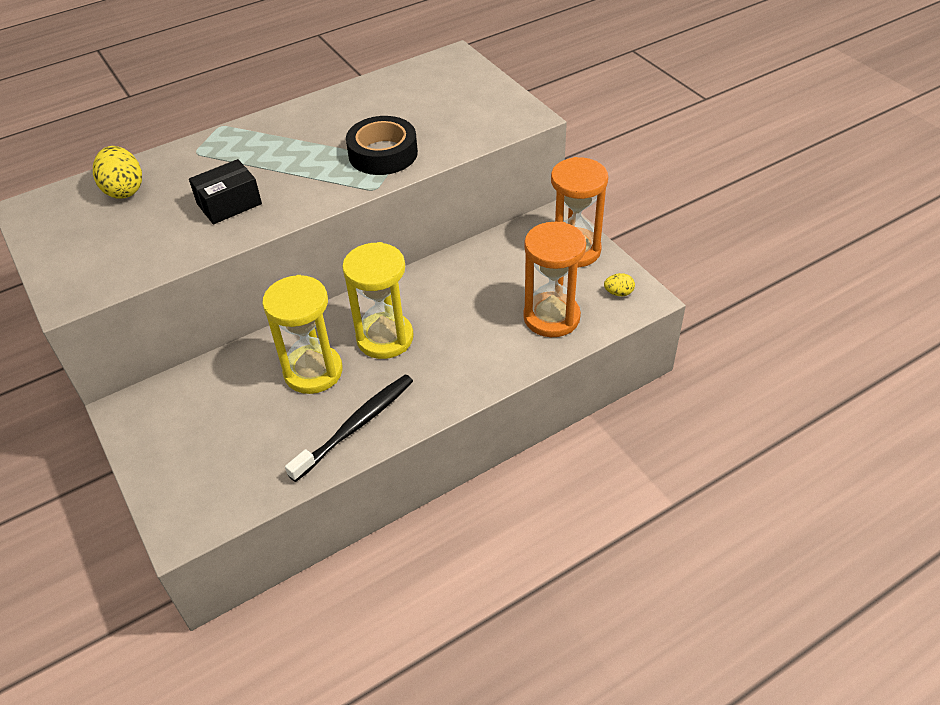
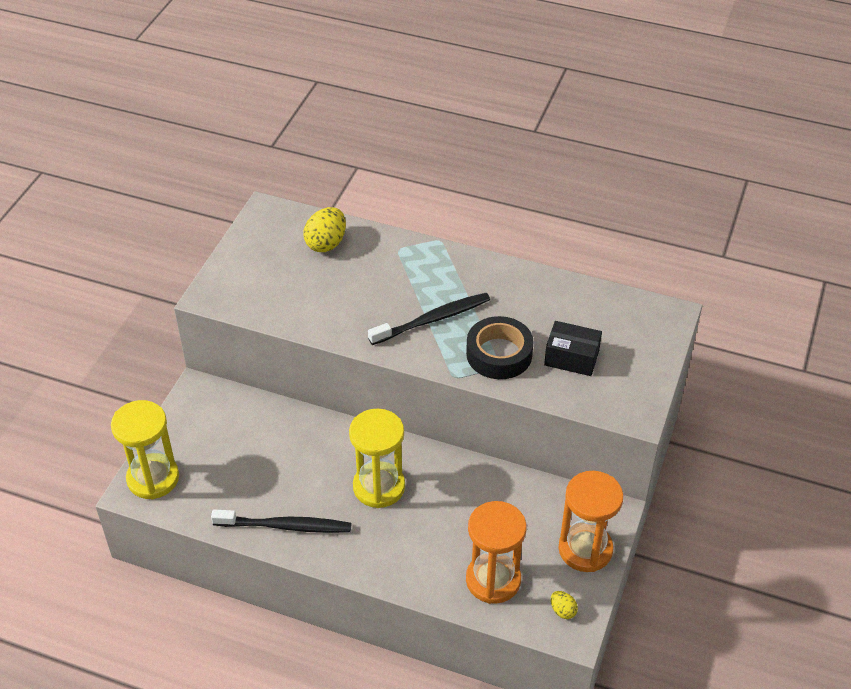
camera: 50 degrees right, 0 degrees up
(229, 204) = (363, 308): black box -> black box (571, 358)
(299, 171) = (433, 320): none -> black toothbrush
(313, 371) = (312, 467): yellow hourglass -> yellow hourglass (153, 478)

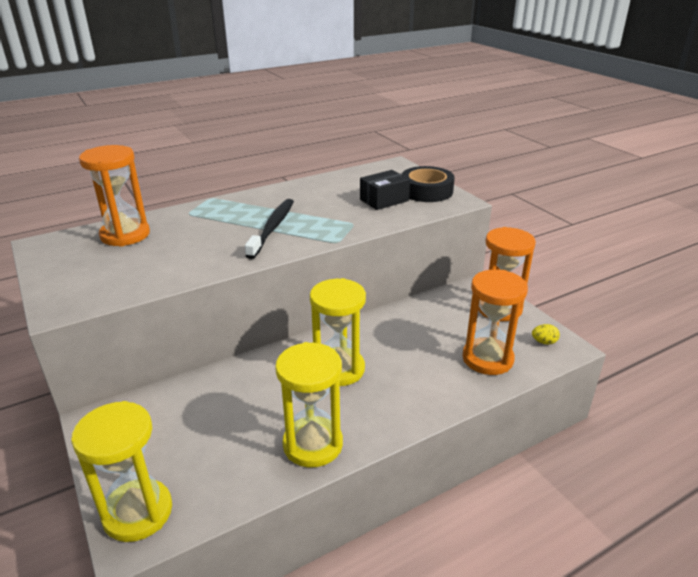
camera: 50 degrees left, 15 degrees down
(285, 526) = (313, 444): black toothbrush -> yellow hourglass
(326, 243) = (125, 235): yellow egg -> orange hourglass
(499, 354) = (343, 219): black tape -> black tape (426, 191)

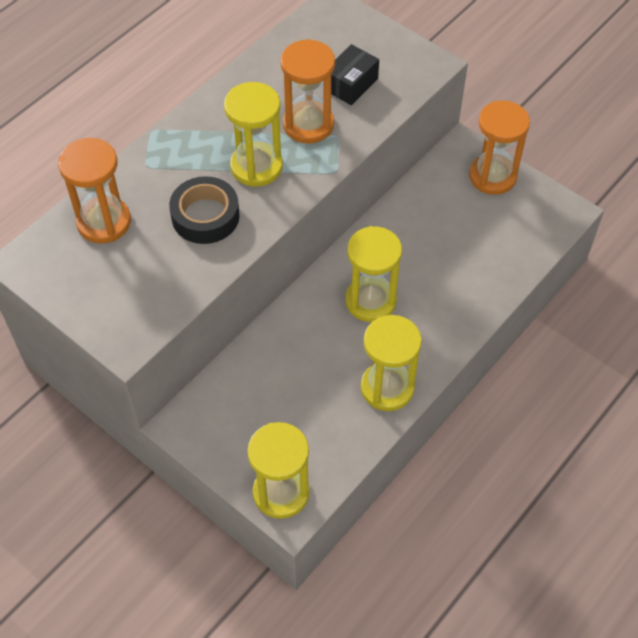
camera: 20 degrees left, 25 degrees up
(272, 228) = (256, 166): black toothbrush -> yellow hourglass
(426, 191) = (389, 54): black tape -> black tape (205, 216)
(487, 359) = (501, 247): orange hourglass -> orange hourglass (308, 124)
(544, 342) = (546, 211): yellow egg -> none

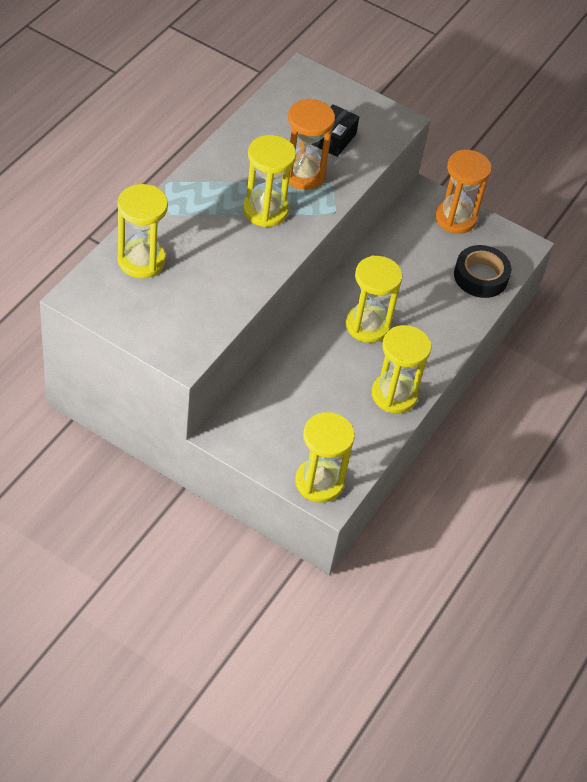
camera: 15 degrees left, 5 degrees down
(104, 222) = (141, 261): orange hourglass -> yellow hourglass
(205, 216) = (229, 252): black tape -> black tape (480, 276)

